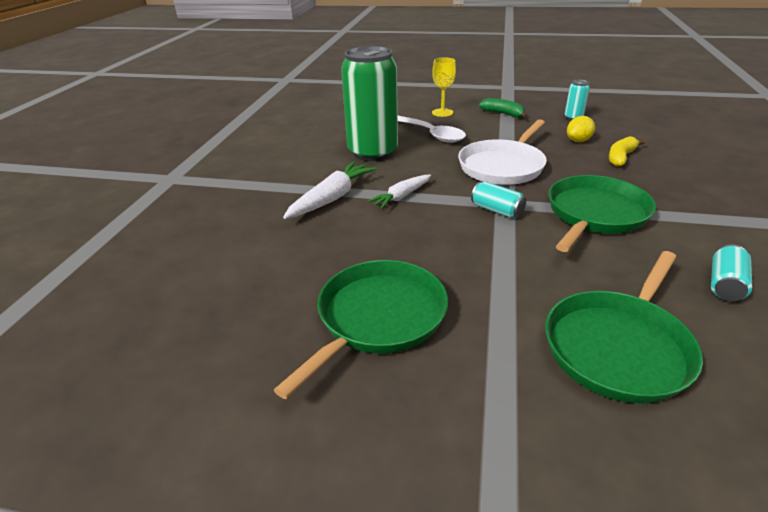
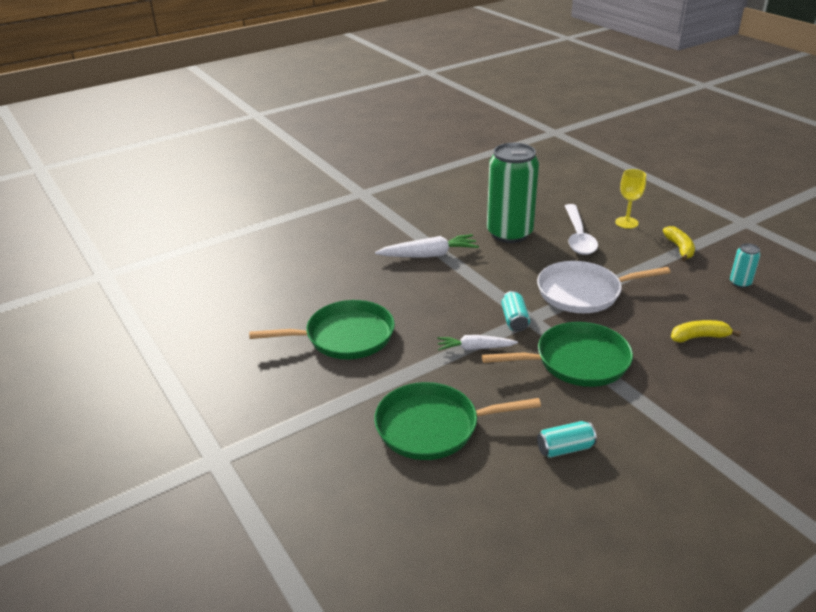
camera: 45 degrees right, 0 degrees up
(401, 196) = (471, 277): white carrot -> white carrot (475, 348)
(503, 114) = (679, 248): green banana -> yellow banana
(578, 141) = (693, 305): yellow lemon -> none

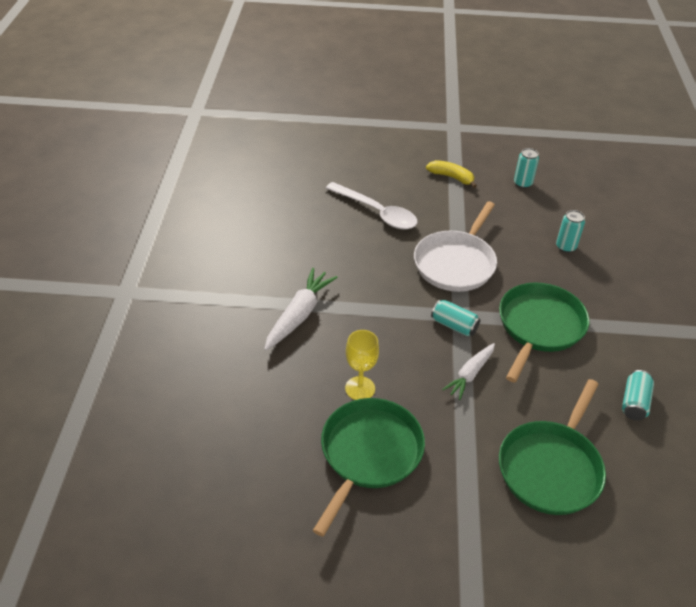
camera: 55 degrees left, 10 degrees up
(509, 233) = (325, 245): green can -> none
(626, 222) = (387, 176): yellow goblet -> yellow goblet (360, 388)
(699, 337) = (565, 247): yellow banana -> turquoise can

